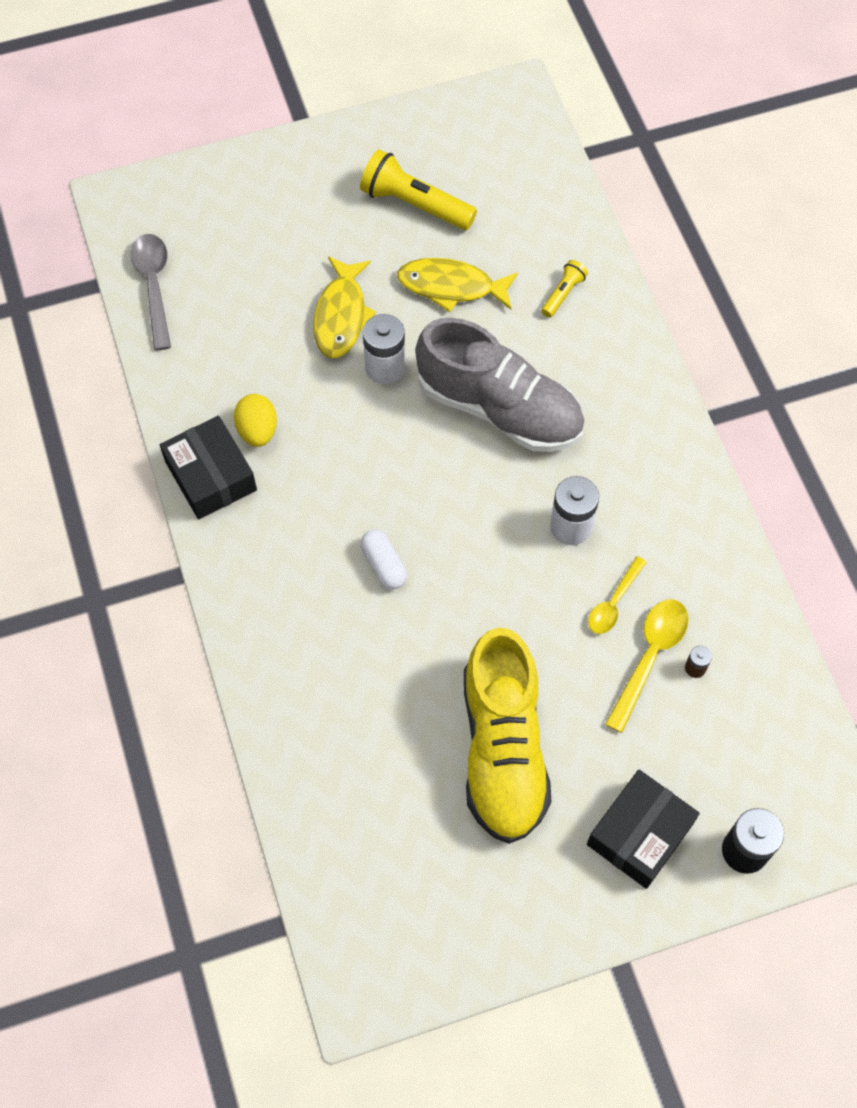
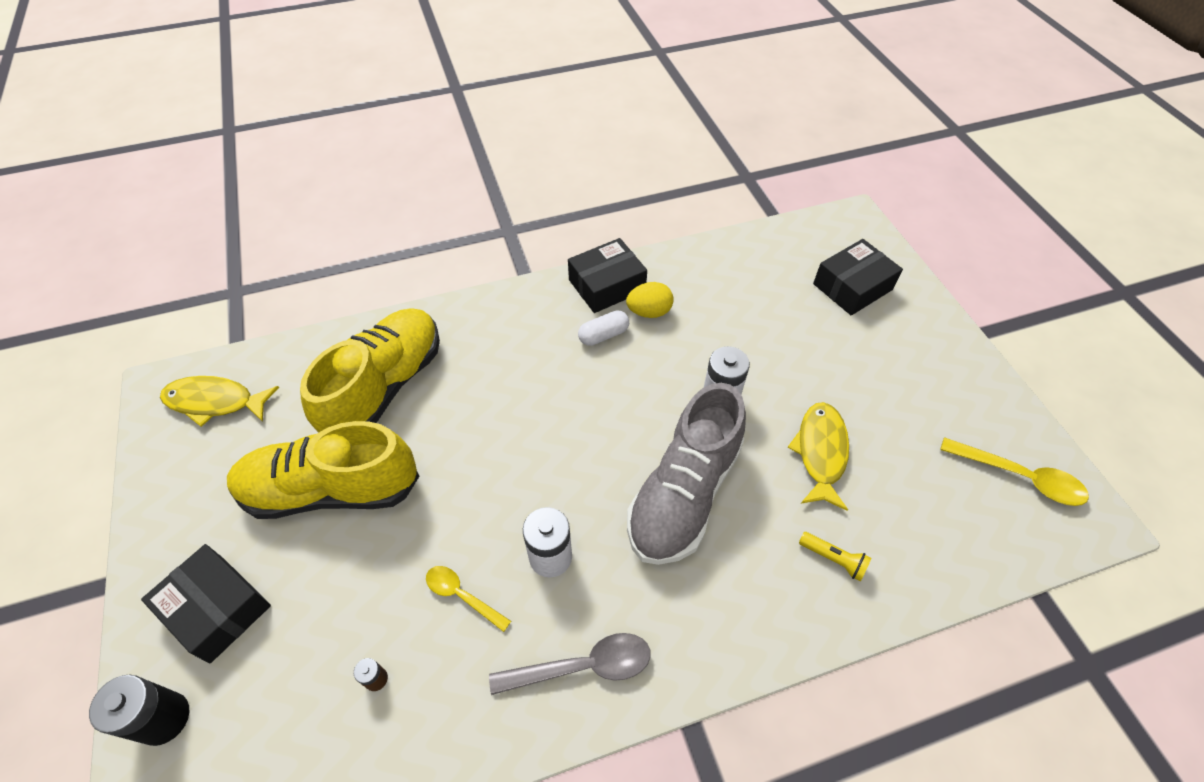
camera: 90 degrees right, 10 degrees down
(154, 286) = (778, 244): grey spoon -> grey spoon (582, 666)
(230, 222) = (852, 287): none -> black box
(341, 316) = (771, 365): yellow fish -> yellow fish (215, 402)
(362, 716) = (385, 386): none -> yellow shoe
(383, 565) = (520, 399): white capsule -> white capsule (603, 335)
(415, 204) = (912, 421): yellow flashlight -> none
(649, 657) = (396, 629): yellow spoon -> yellow spoon (1020, 477)

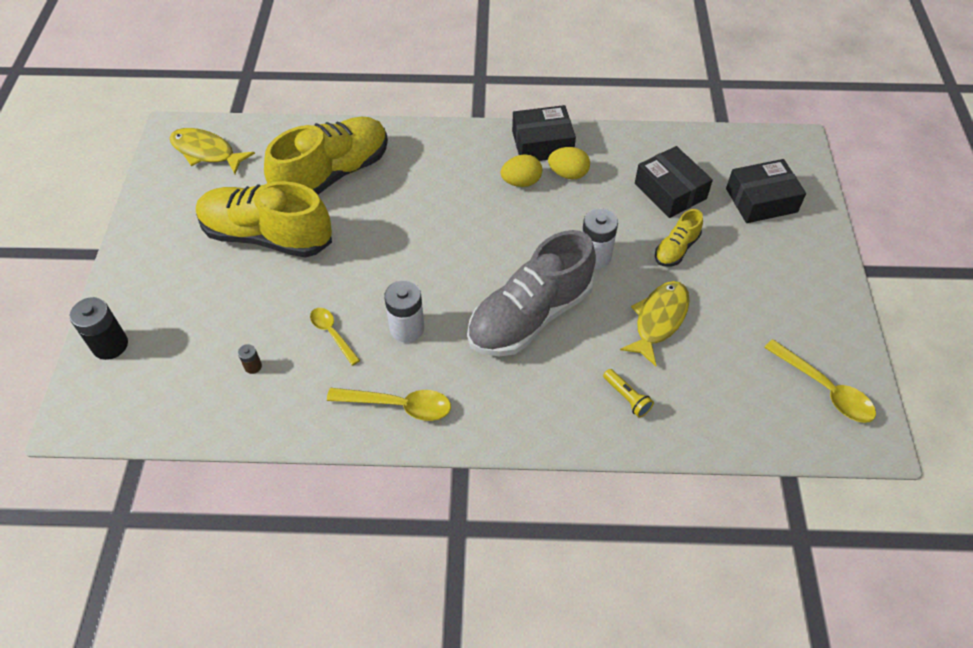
camera: 20 degrees right, 0 degrees up
(217, 608) = (164, 290): black box -> black box (670, 191)
(582, 666) = (398, 405): grey spoon -> yellow spoon
(603, 335) = (521, 182): white capsule -> yellow egg
(798, 364) = (676, 249): none -> yellow shoe

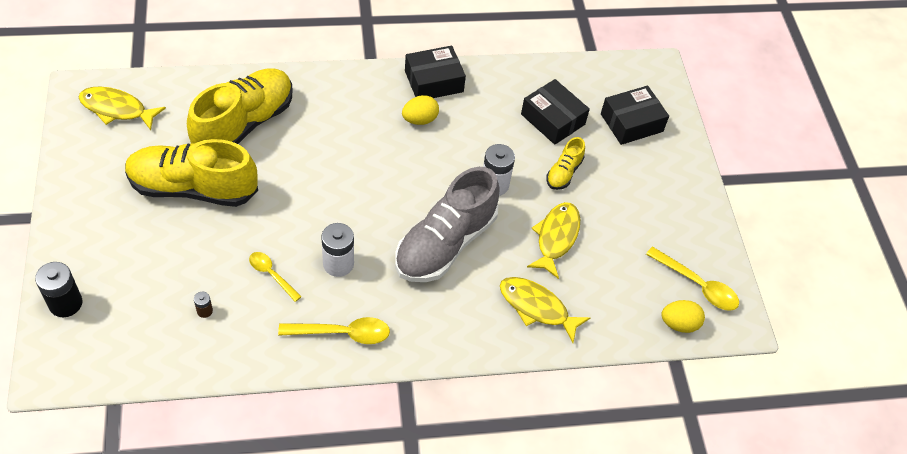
camera: 15 degrees left, 0 degrees up
(568, 174) = (461, 109): yellow egg -> yellow egg (679, 324)
(627, 397) = (537, 307): yellow flashlight -> yellow fish

